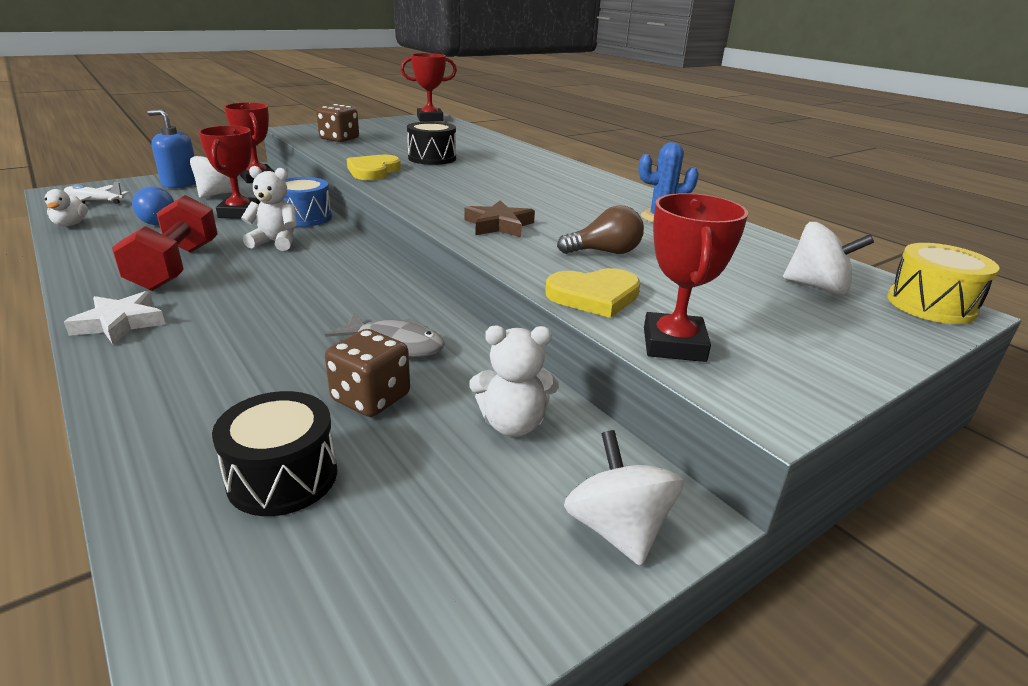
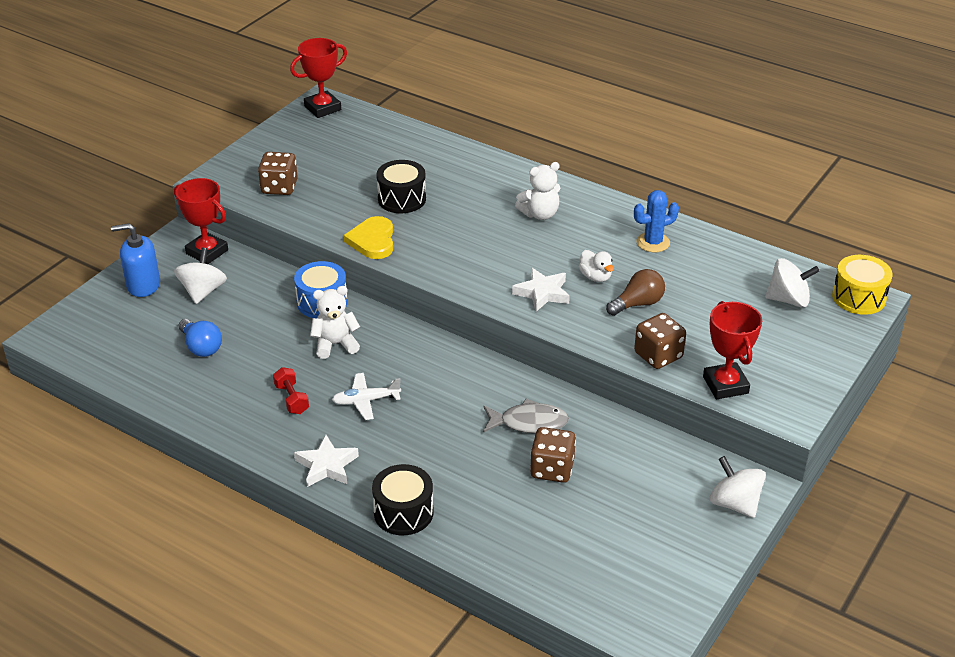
camera: 20 degrees left, 10 degrees up
(71, 224) = (130, 377): white duck -> white duck (595, 277)
(94, 201) = (102, 339): white plane -> white plane (365, 401)
(176, 267) = (292, 399): red dumbbell -> red dumbbell, size x0.49
(239, 213) = (257, 314): red trophy -> none
(282, 477) = (552, 532): black drum -> black drum (403, 512)
(499, 225) = (542, 293): brown star -> white star
(513, 424) = (646, 460): white teddy bear -> white teddy bear (540, 214)
(594, 296) = (658, 355): yellow heart -> brown dice

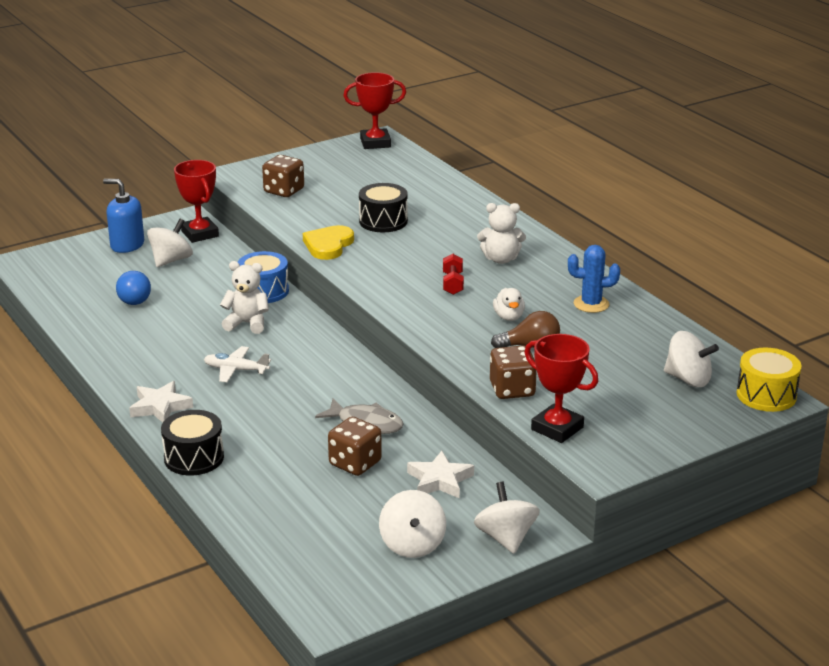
camera: 25 degrees right, 10 degrees down
(292, 399) = (174, 353): red dumbbell -> red dumbbell (453, 284)
(542, 293) = (446, 317): white star -> white star (439, 480)
(665, 538) = (412, 545): none -> white spinning top
(725, 385) = (557, 428): red trophy -> red trophy turned 60 degrees counterclockwise

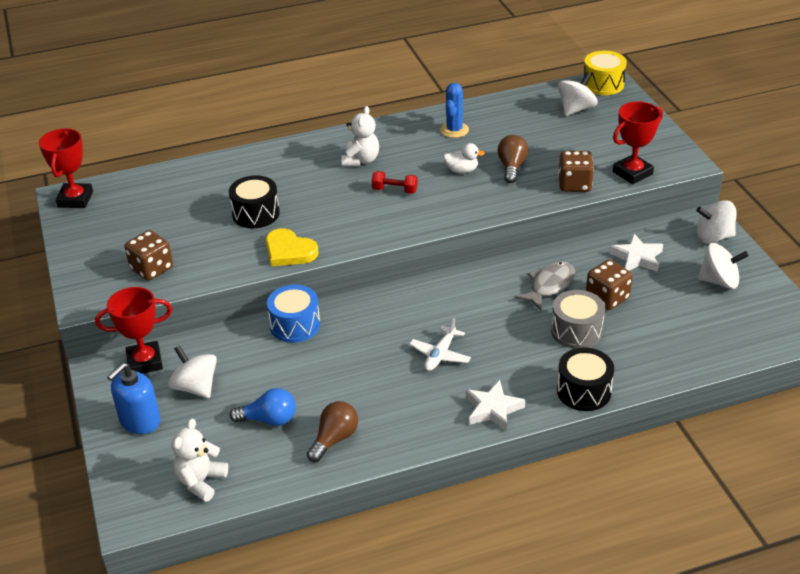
camera: 75 degrees left, 10 degrees up
(112, 331) = (334, 439): none -> brown light bulb
(247, 323) = (355, 341): white teddy bear -> white teddy bear (201, 481)
(291, 447) = (576, 331): none -> grey drum

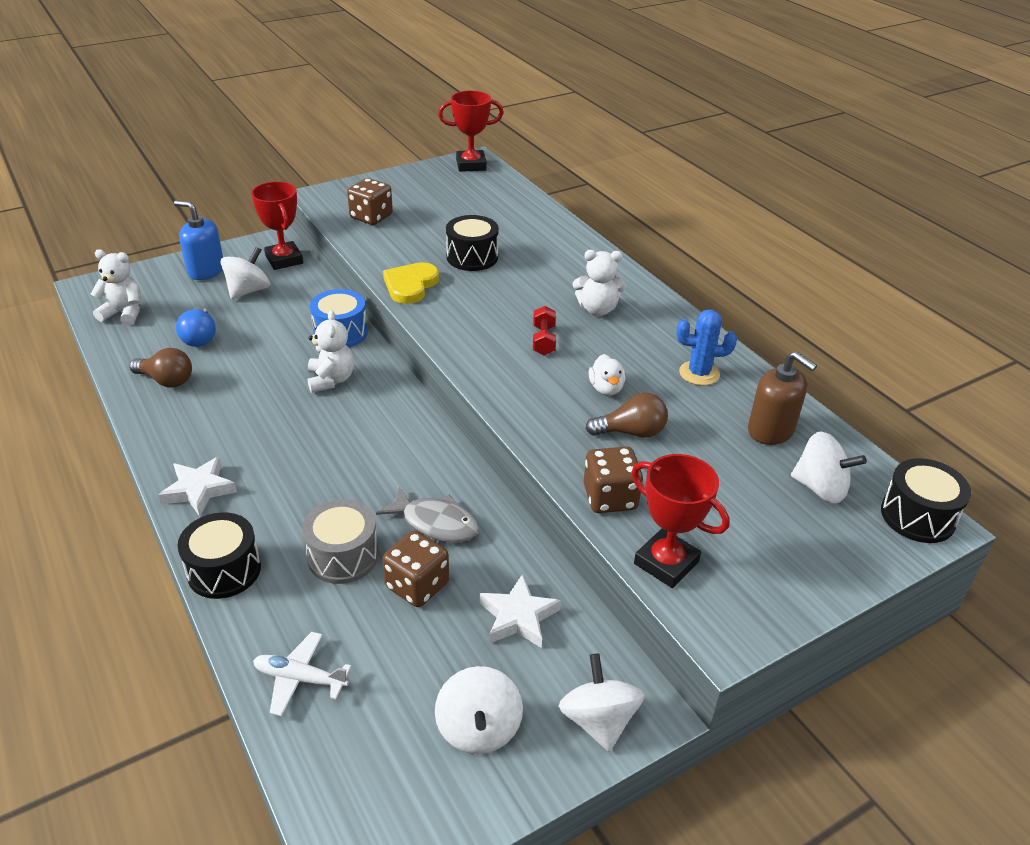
camera: 75 degrees right, 0 degrees up
(365, 332) = (331, 380): none -> white teddy bear
(440, 355) = (294, 439): white plane -> white plane (300, 678)
(520, 115) = (771, 430): none -> brown soap dispenser
(603, 84) = (917, 516): yellow drum -> black drum

